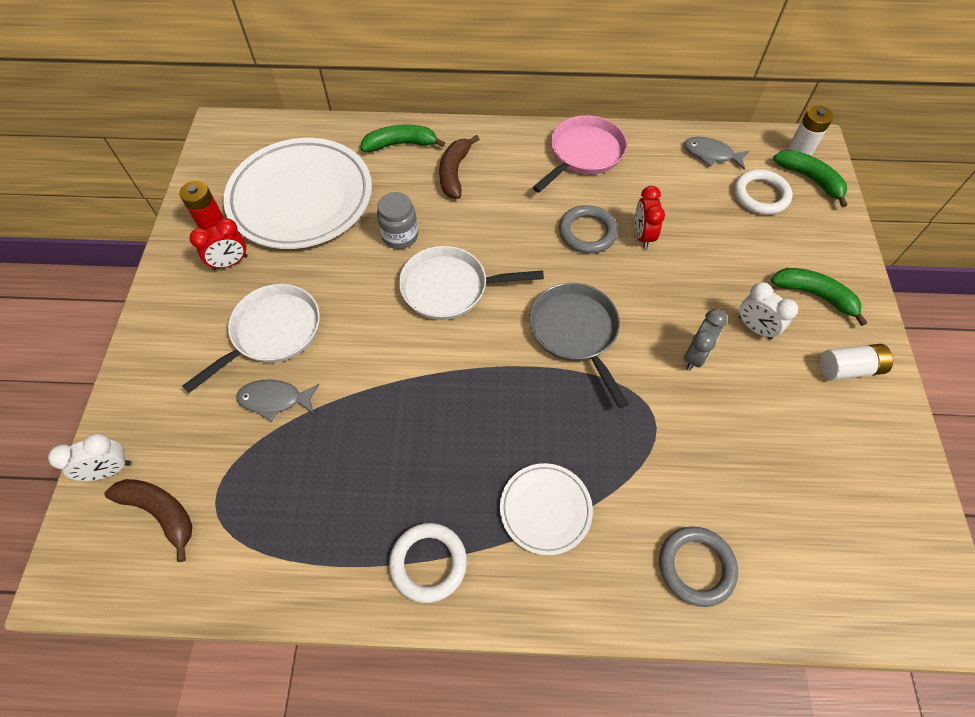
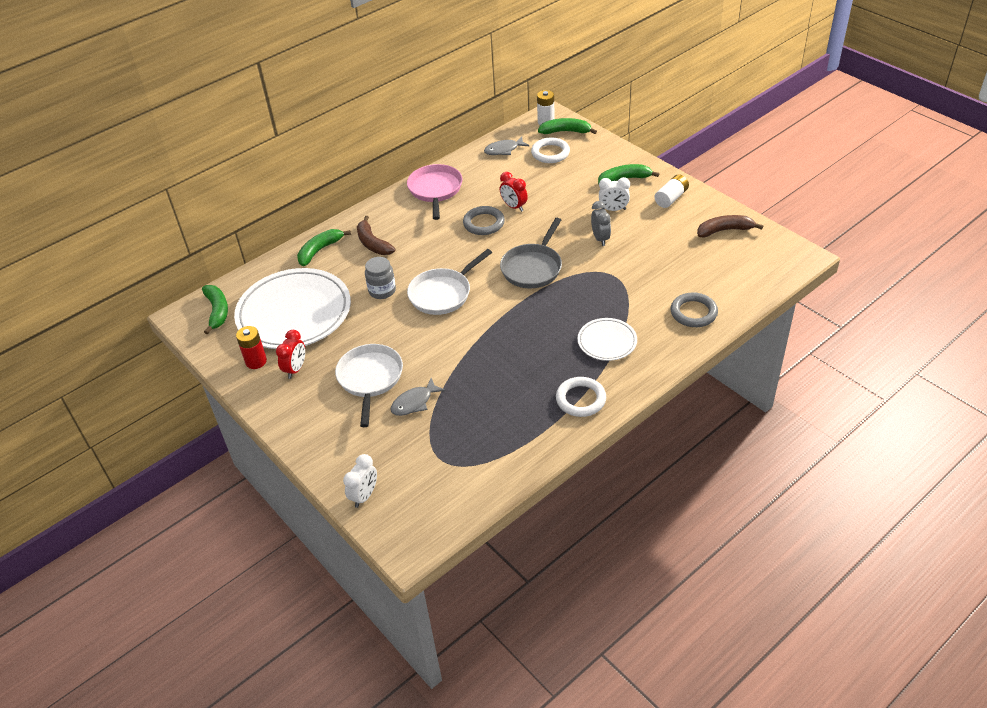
camera: 40 degrees left, 15 degrees down
(160, 513) = (420, 487): brown banana -> brown banana (725, 230)
(248, 144) = (217, 311): none -> green banana
(575, 332) = (533, 268): grey pan -> grey pan turned 90 degrees counterclockwise

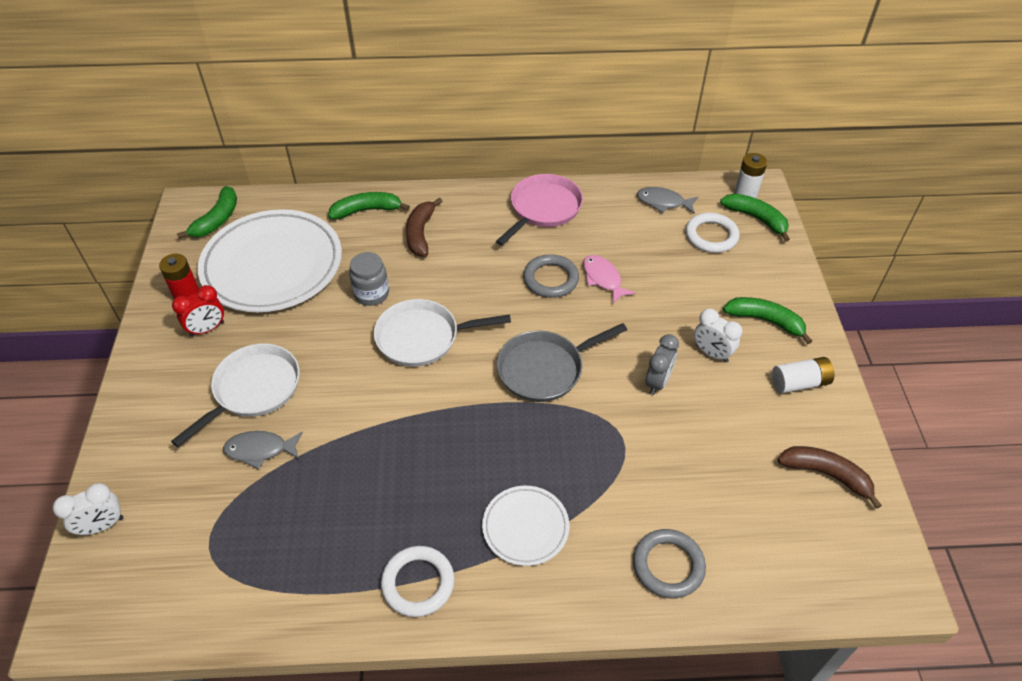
camera: 35 degrees right, 5 degrees up
(514, 207) = (603, 279): red clock -> pink fish

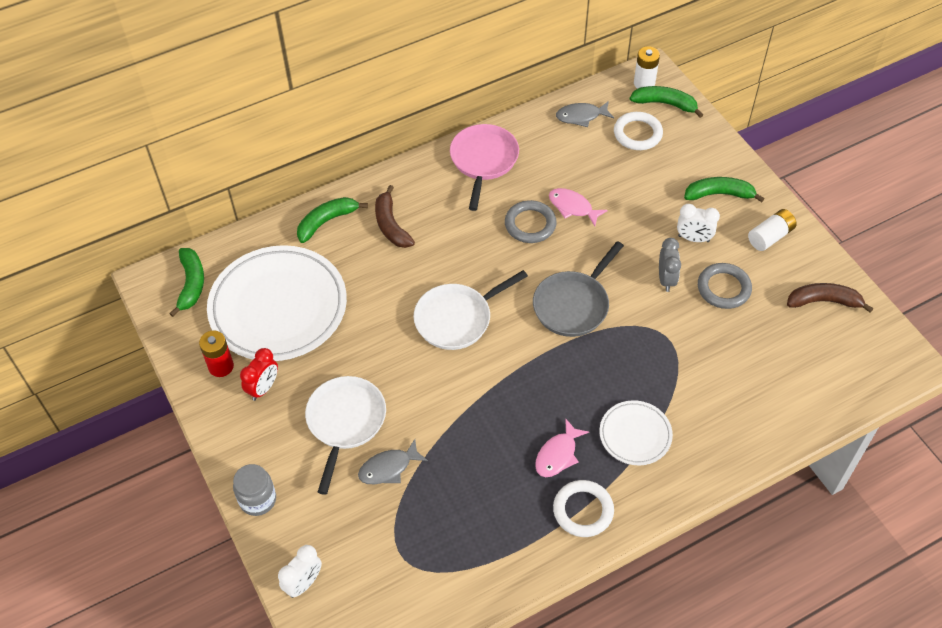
camera: 25 degrees left, 5 degrees up
(371, 294) = (387, 298): grey jar -> grey jar (258, 500)
(431, 511) = (558, 455): none -> pink fish
(668, 565) = (751, 417): grey ring -> grey ring (723, 288)

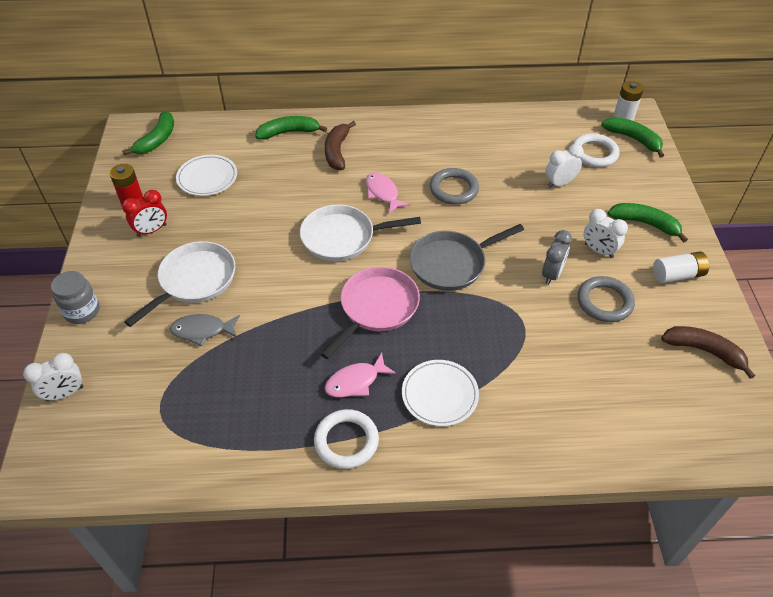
camera: 25 degrees right, 5 degrees down
(278, 307) = (207, 178): white plate -> white plate, size x0.49
(483, 161) = (445, 131): pink pan -> pink pan (376, 308)
(572, 207) = (500, 189): pink fish -> pink fish (383, 193)
(581, 116) = (550, 126): grey fish -> none
(623, 180) = (559, 183): none -> white clock

